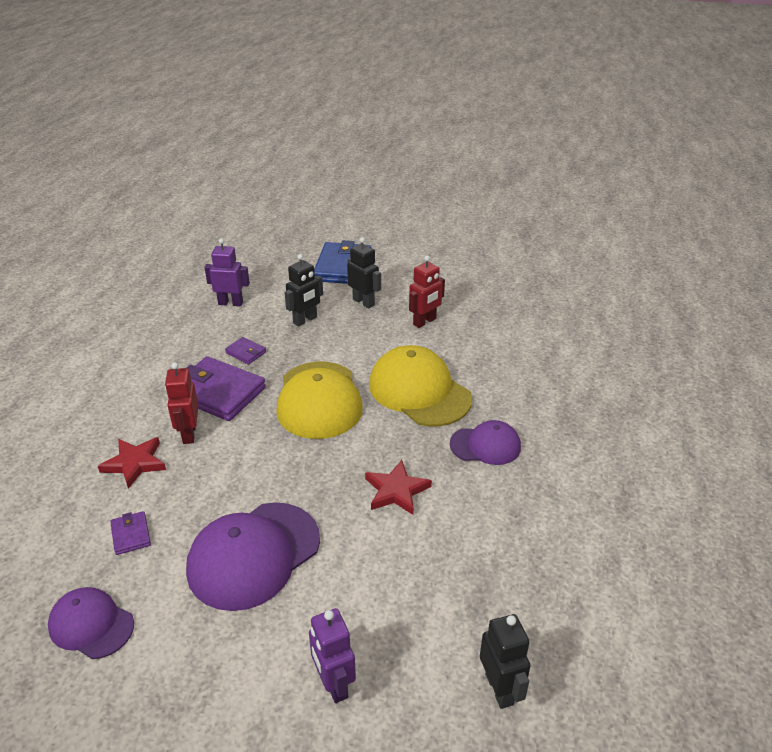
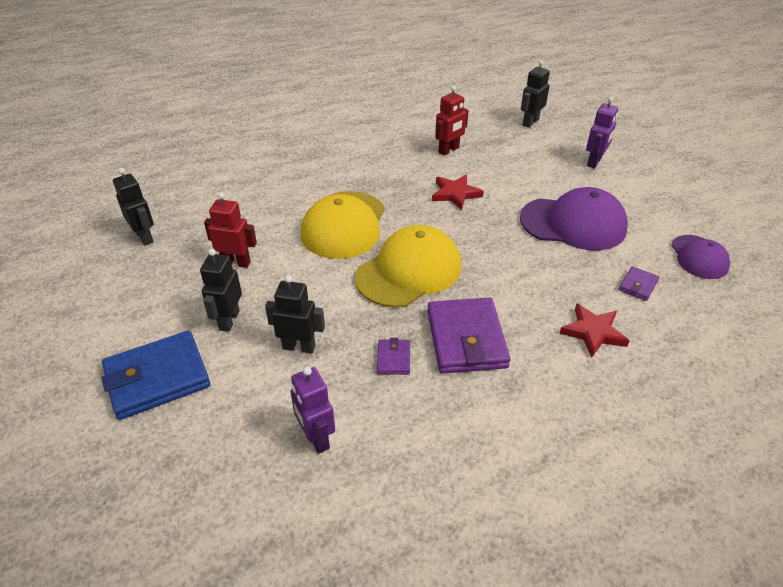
camera: 125 degrees left, 5 degrees up
(189, 434) = (529, 323): red robot -> red robot (449, 150)
(485, 445) = (373, 176): purple cap -> none
(500, 292) = (145, 237): none -> black robot

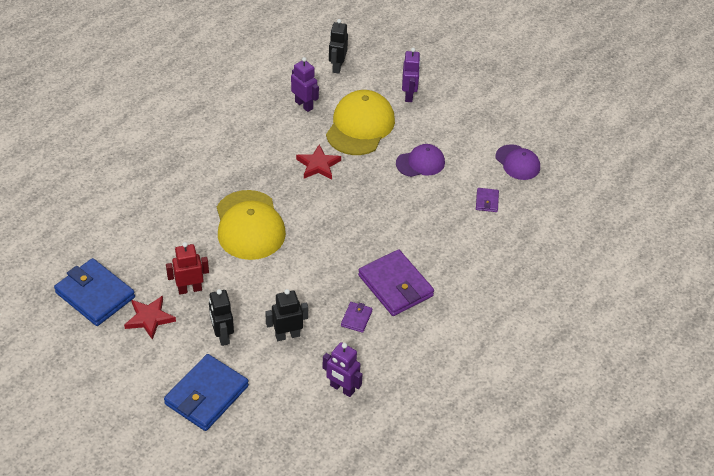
camera: 30 degrees left, 5 degrees up
(145, 237) = (95, 295): black robot -> blue wallet
(393, 359) = (356, 318): purple wallet -> purple wallet turned 45 degrees clockwise
(409, 271) = (325, 248): yellow cap -> yellow cap (360, 126)
(449, 150) = (286, 121): red robot -> none
(475, 143) = (304, 105): none -> purple robot
(573, 223) = (420, 163): purple cap -> purple cap, size x0.58
(593, 332) = (473, 249): red star -> red star (149, 318)

